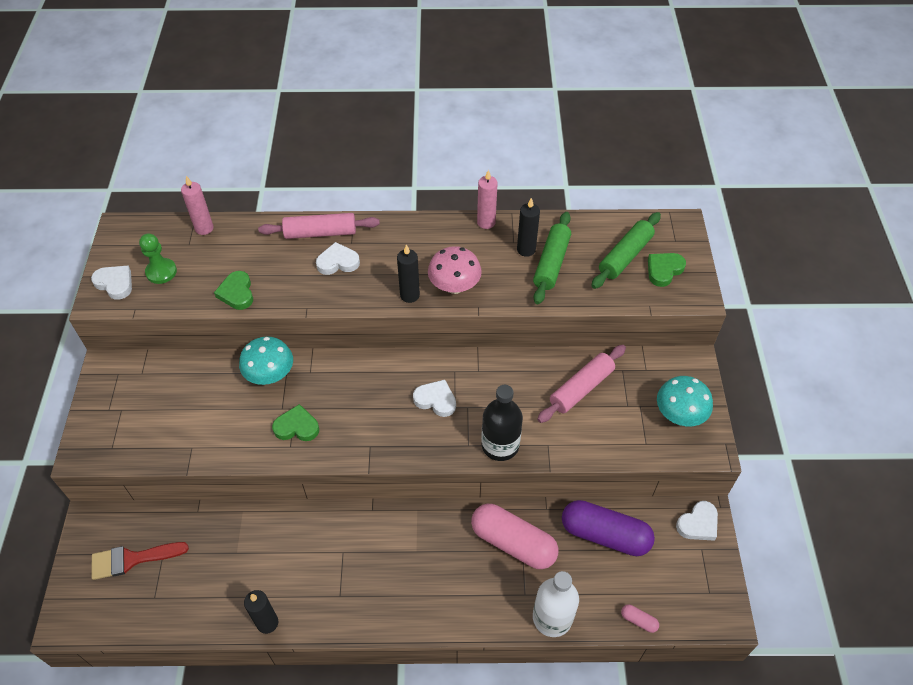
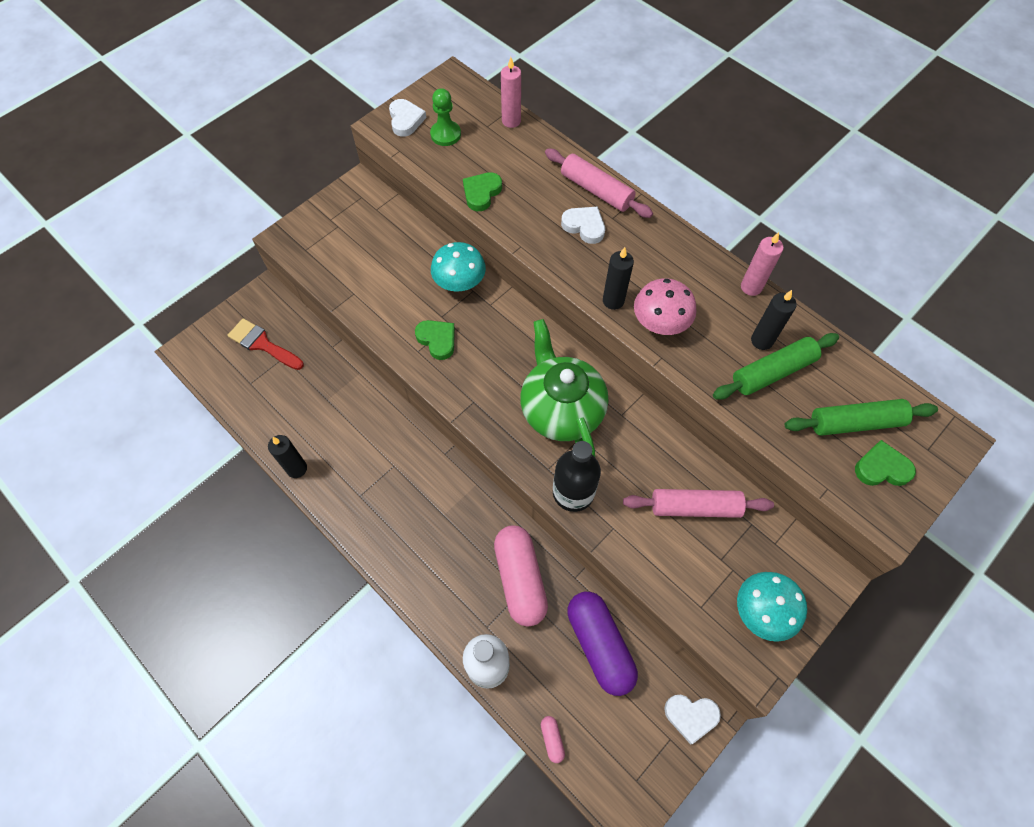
camera: 45 degrees right, 10 degrees up
(436, 400) = (561, 409): white heart -> green teapot

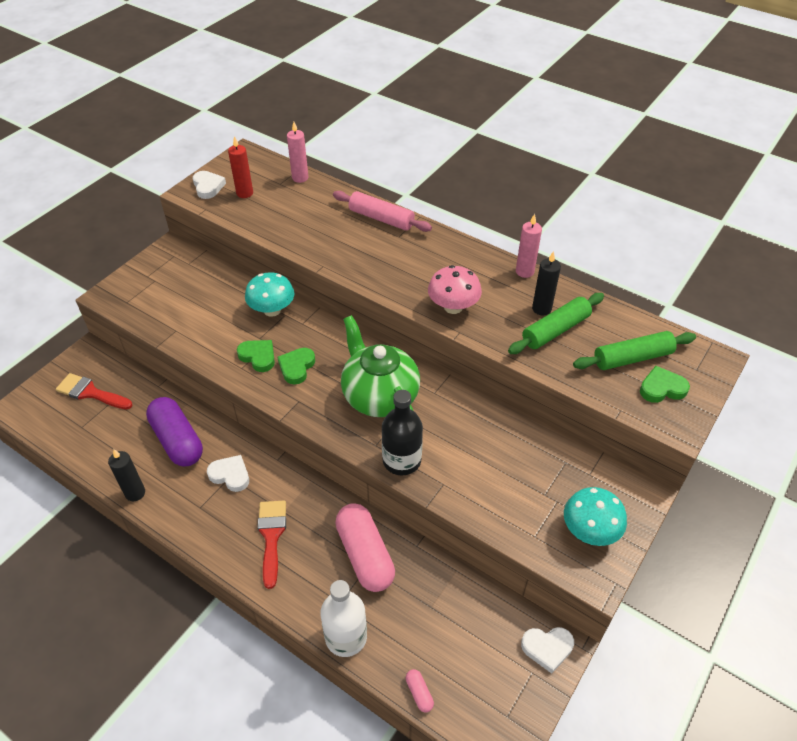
camera: 10 degrees left, 15 degrees down
(428, 541) = (271, 536): none -> red brush
(445, 134) = (245, 193): green pawn -> red candle
(481, 193) = (282, 231): green heart -> green heart (296, 367)
(584, 226) = (375, 245): white heart -> white heart (230, 475)
(599, 645) = (450, 600): purple capsule -> purple capsule (177, 440)
(613, 301) = (410, 296): black candle -> none
(695, 507) = (513, 456): pink rolling pin -> none

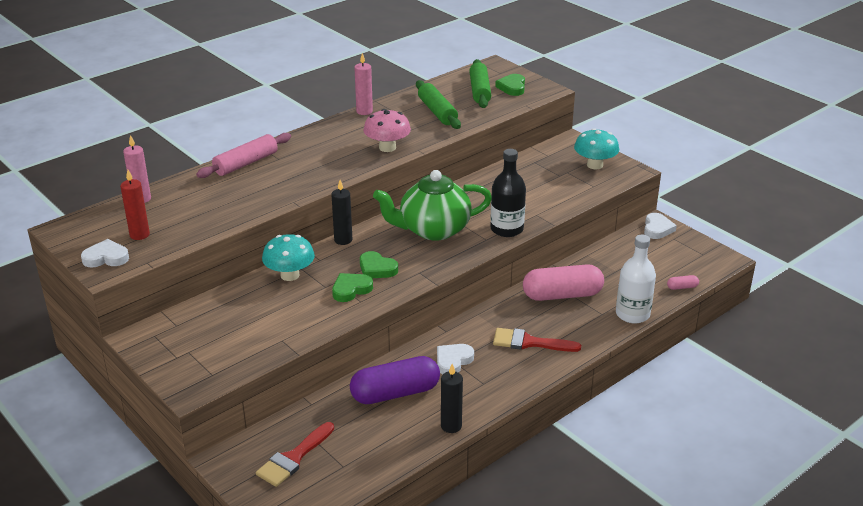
camera: 75 degrees left, 15 degrees down
(541, 309) = (411, 113): black candle -> black candle (343, 240)

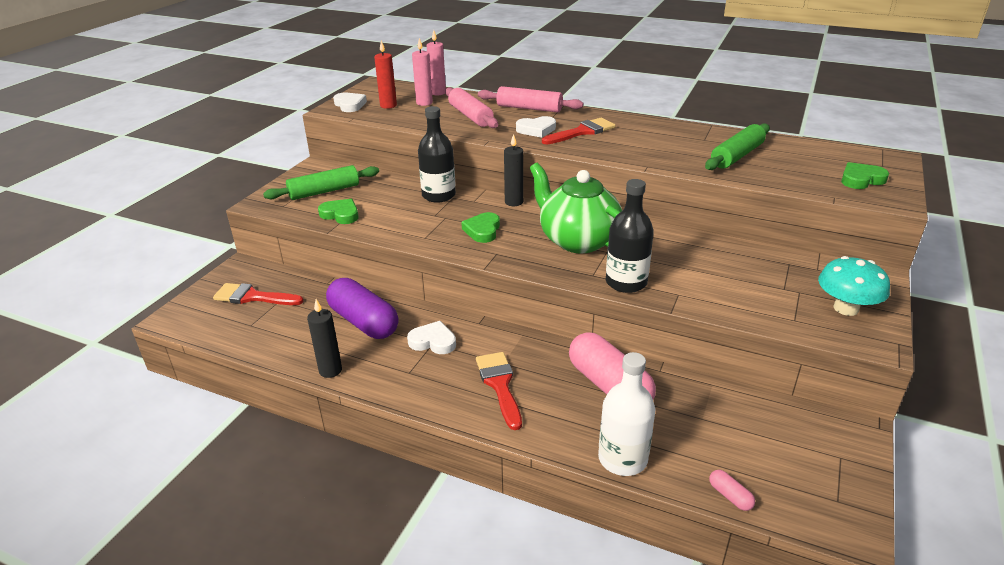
camera: 65 degrees right, 0 degrees up
(226, 196) = (470, 116): none -> pink rolling pin
(290, 275) = (438, 195): turquoise mushroom -> black bottle
(326, 155) = (582, 132): none -> red brush
(351, 289) = (439, 228): green heart -> green heart (340, 214)
(364, 111) = (683, 126): pink candle -> pink candle (424, 103)
(387, 147) = (631, 152): pink mushroom -> none
(479, 91) = (820, 165): green rolling pin -> green rolling pin (324, 191)
(657, 229) = (844, 434): white heart -> white heart (536, 130)

